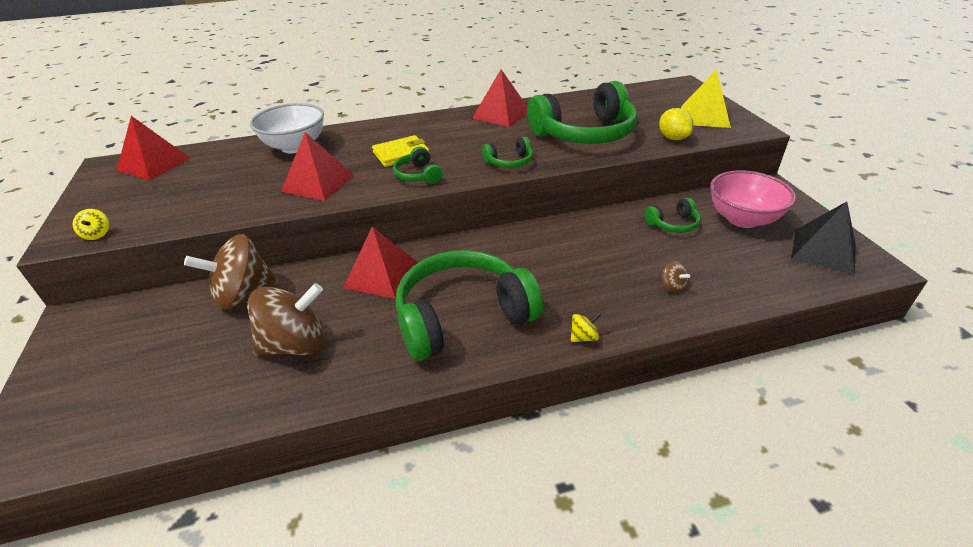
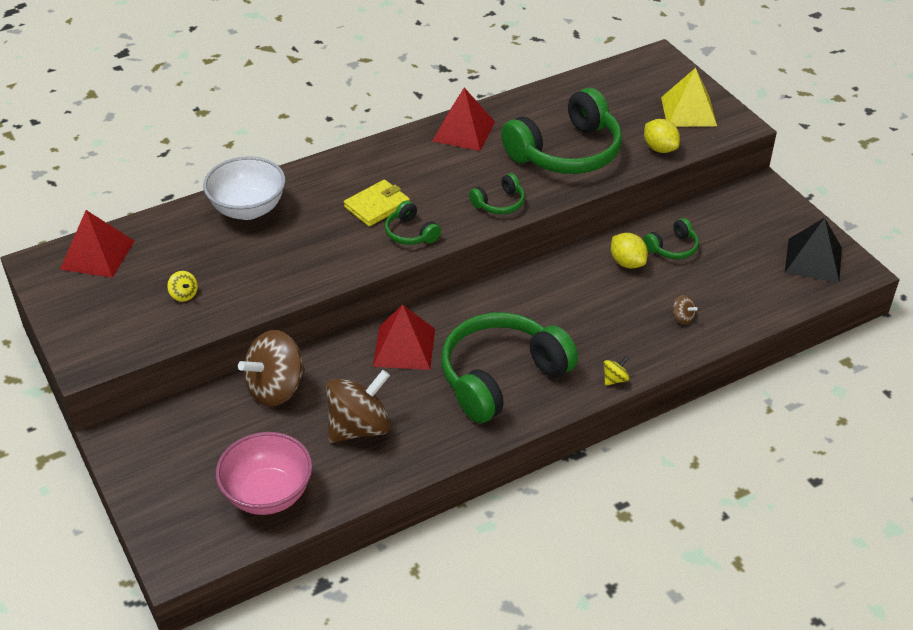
camera: 15 degrees left, 5 degrees up
(97, 234) = (117, 351): yellow spinning top -> yellow spinning top (184, 295)
(318, 183) = (308, 257): red pyramid -> none
(625, 231) = (627, 263): none -> yellow lemon
(742, 219) = (738, 232): pink bowl -> pink bowl (268, 494)

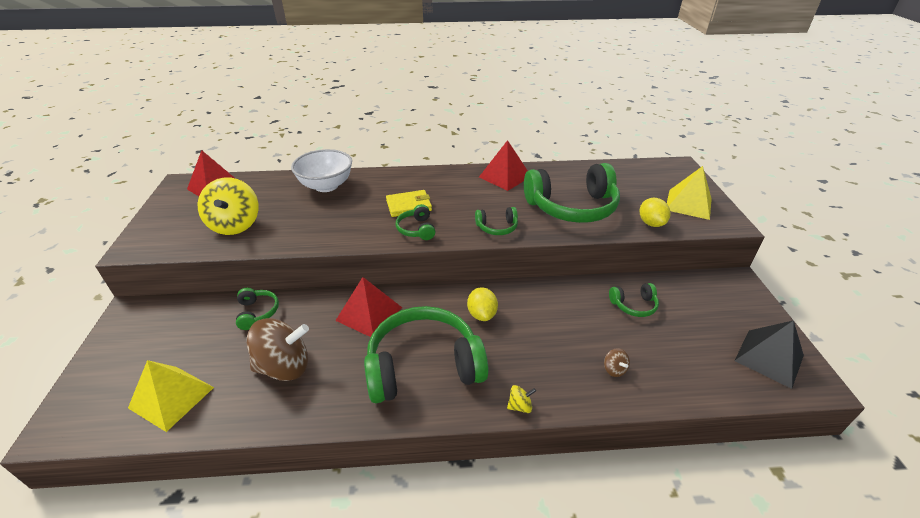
camera: 25 degrees right, 5 degrees down
(184, 295) = (235, 225): yellow spinning top -> yellow spinning top, size x2.42
(268, 494) = (171, 397): pink bowl -> yellow pyramid
(276, 388) = (257, 312): brown spinning top -> green headphones
(627, 263) = (587, 305): yellow lemon -> yellow lemon (482, 314)

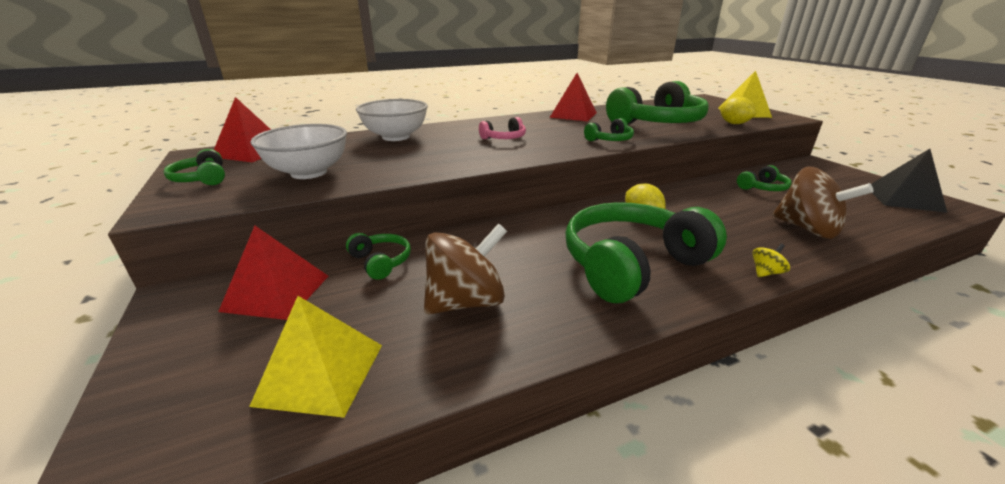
camera: 20 degrees left, 10 degrees down
(235, 225) = (309, 173): yellow spinning top -> white bowl
(369, 313) = (523, 237): red pyramid -> red pyramid (276, 292)
(409, 205) = (504, 138): yellow wallet -> pink headphones
(416, 229) = (533, 150): green headphones -> green headphones (202, 179)
(614, 369) = (807, 229): brown spinning top -> brown spinning top, size x2.42

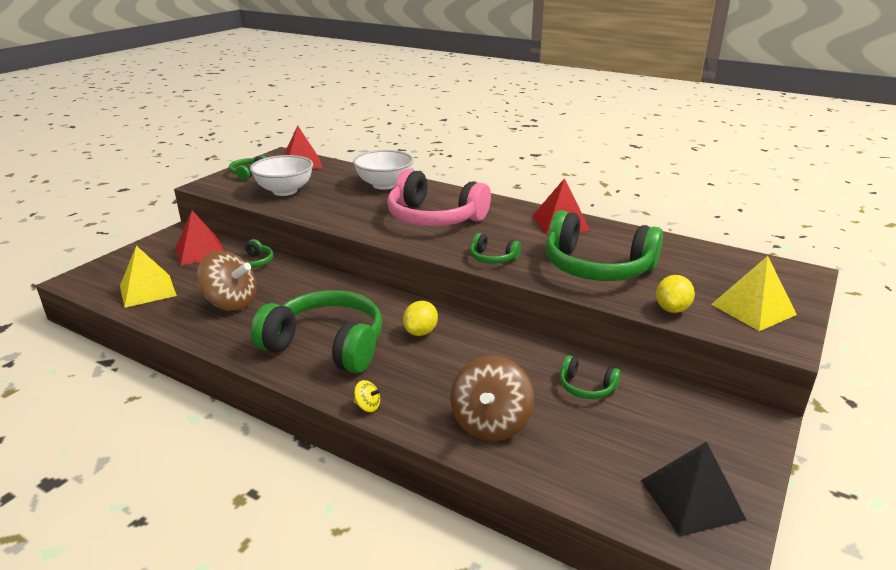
camera: 55 degrees right, 0 degrees up
(504, 138) = (434, 218): pink headphones -> pink headphones, size x2.24

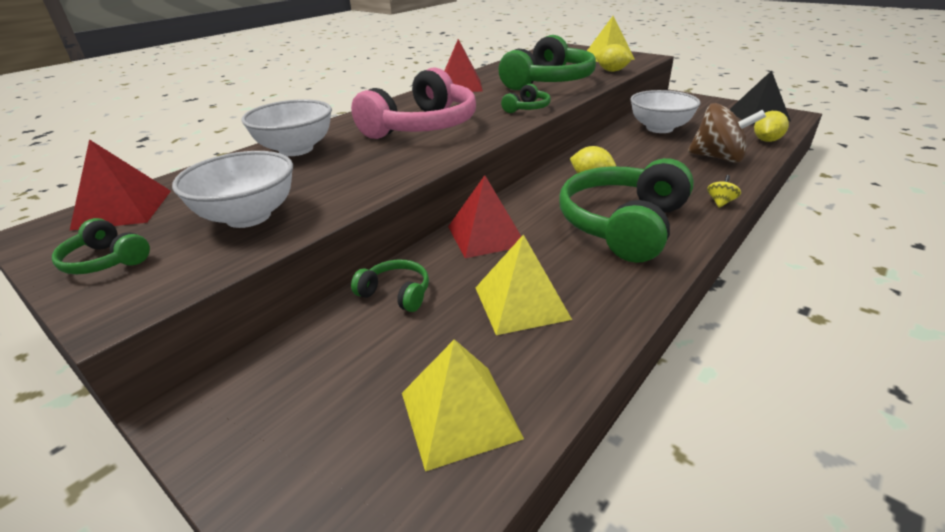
camera: 80 degrees left, 5 degrees up
(200, 251) = (316, 362): red pyramid -> red pyramid (486, 235)
(231, 303) = (521, 303): brown spinning top -> yellow pyramid
(569, 482) = (766, 140): none -> yellow lemon
(586, 387) = (659, 128): green headphones -> white bowl

